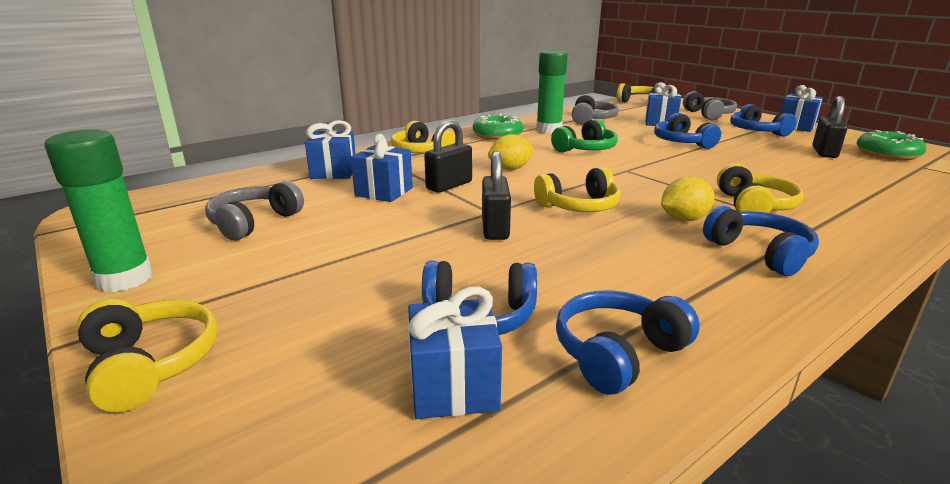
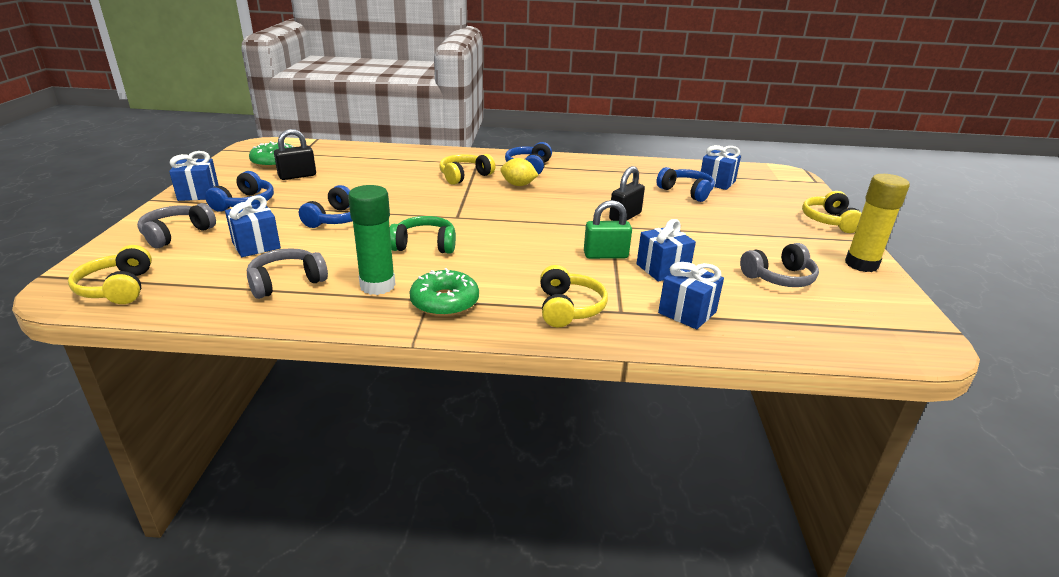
camera: 140 degrees left, 5 degrees up
(124, 279) = (861, 264): green glue stick -> yellow glue stick
(449, 185) = (605, 255): black padlock -> green padlock
(510, 169) = (532, 251): yellow lemon -> none
(579, 206) = (553, 209): yellow headphones -> none
(618, 353) = (652, 170): blue headphones -> none

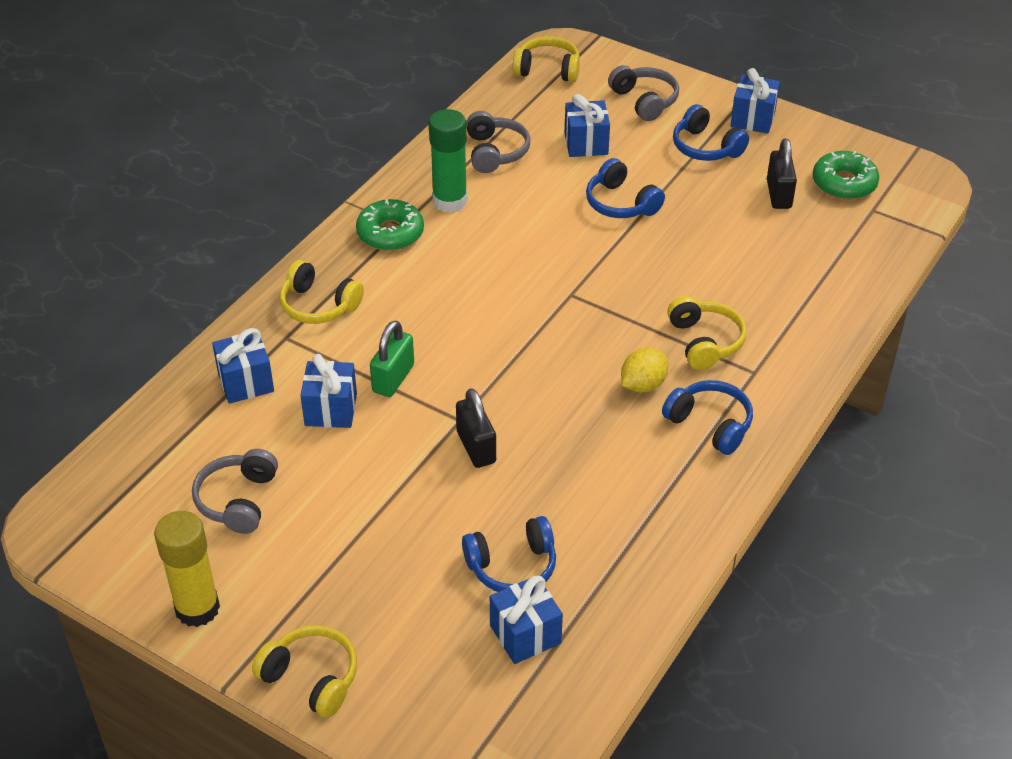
camera: 120 degrees right, 15 degrees up
(425, 245) = (512, 250): green headphones -> none

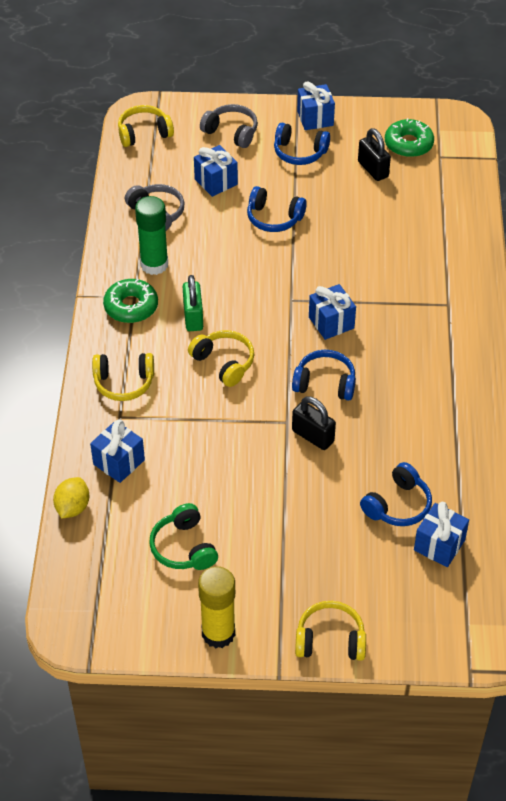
camera: 30 degrees left, 5 degrees up
(238, 500) = (184, 547): grey headphones -> green headphones
(331, 409) = (195, 454): blue gift -> blue gift (331, 322)
(393, 378) = (219, 413): green padlock -> green padlock (193, 317)
(643, 385) = (386, 344): yellow lemon -> yellow lemon (72, 507)
(704, 342) = (402, 296): yellow headphones -> yellow headphones (224, 363)
(710, 424) = (447, 352): blue headphones -> blue headphones (325, 383)

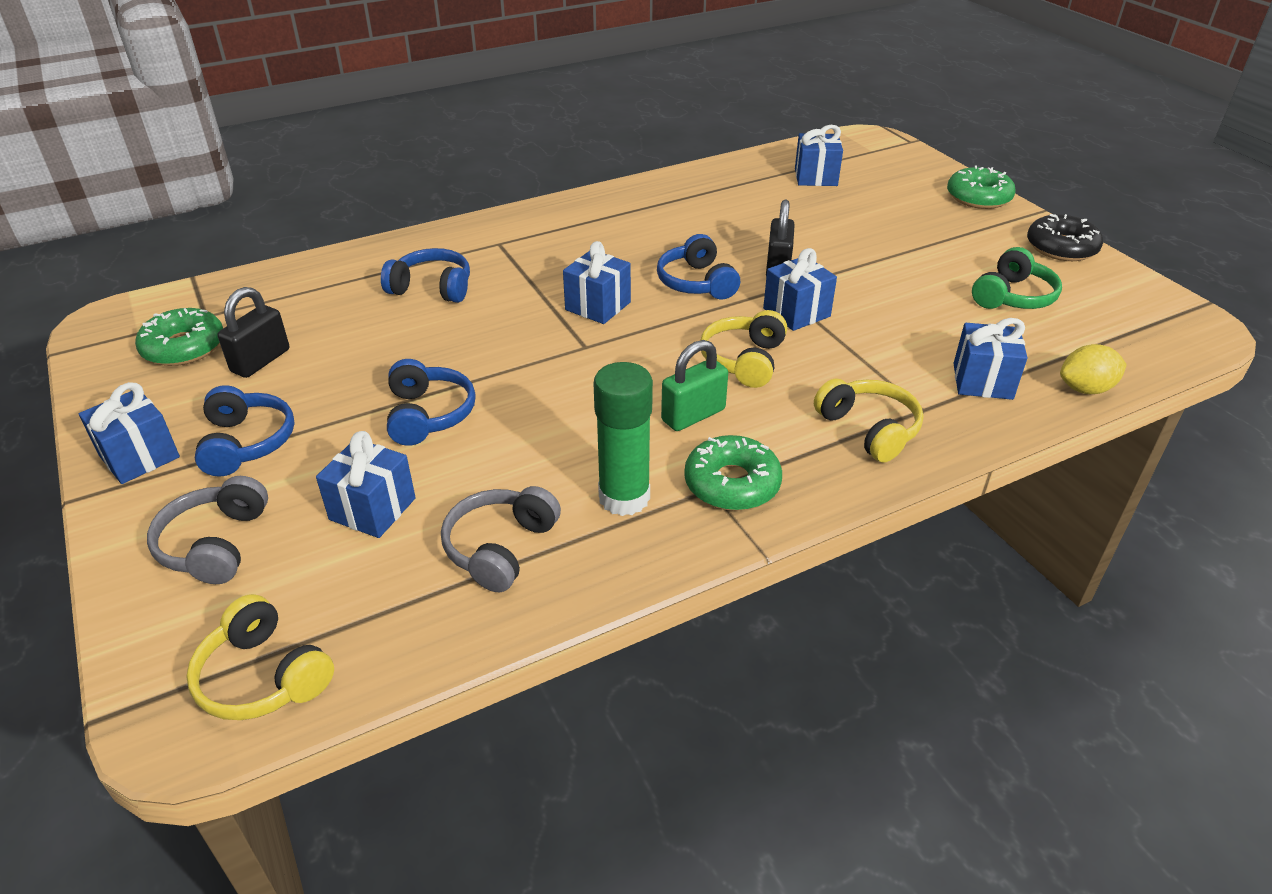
camera: 120 degrees left, 10 degrees down
(218, 633) = (1061, 248): yellow glue stick -> black donut
(253, 415) = (796, 312): none -> blue gift
(330, 640) = (978, 197): yellow headphones -> green donut
(397, 505) = (800, 204): blue headphones -> blue headphones (432, 288)

